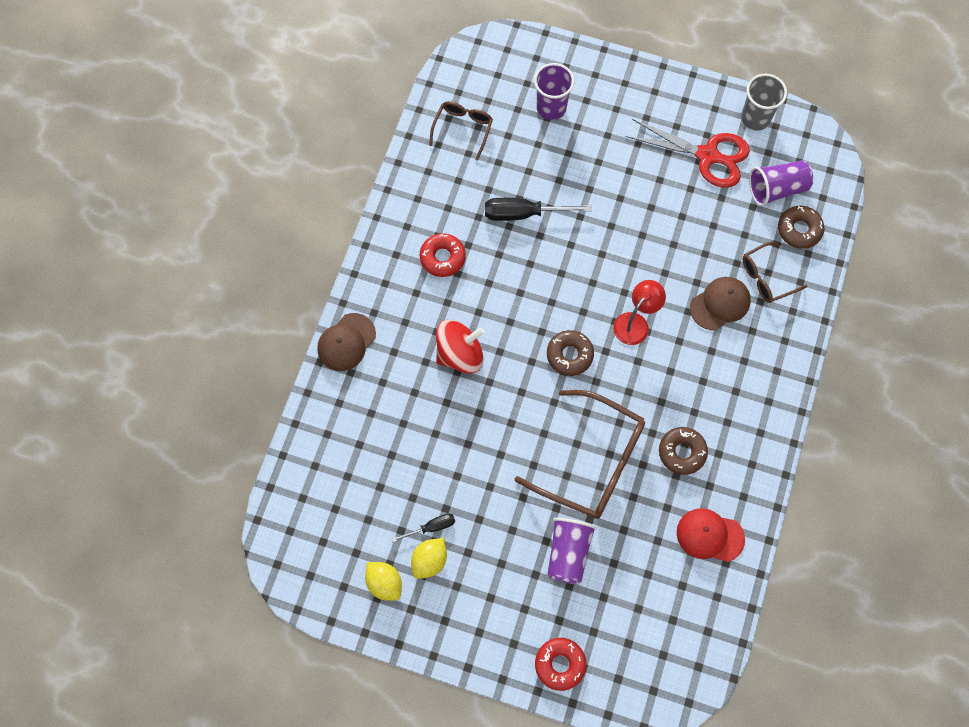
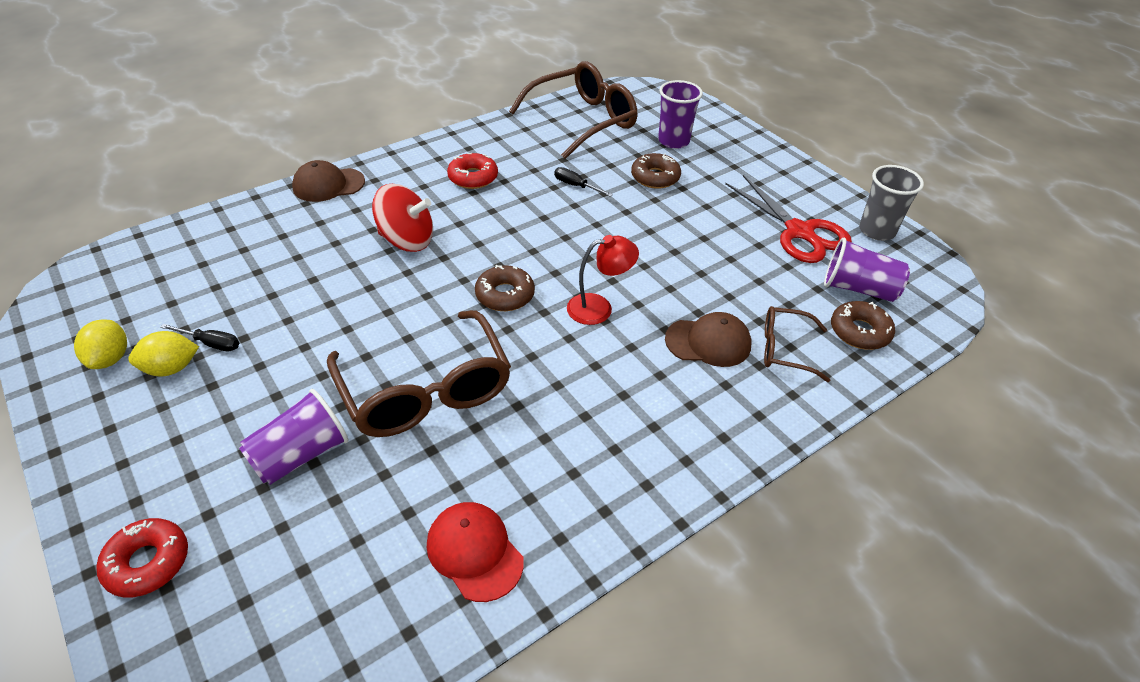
camera: 35 degrees right, 25 degrees down
(463, 129) = (583, 120): brown glasses -> brown glasses, size x1.90
(523, 214) = (576, 186): black screwdriver -> black screwdriver, size x0.56
(682, 452) = (531, 444): brown donut -> brown donut (655, 177)

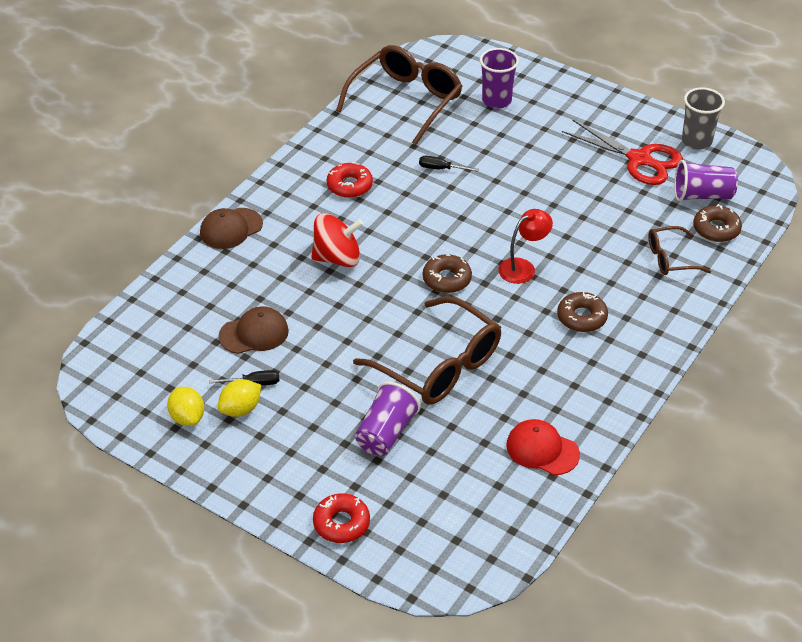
camera: 20 degrees left, 0 degrees up
(655, 177) = (501, 141): brown donut -> brown donut (582, 317)
(708, 342) = (615, 269): brown cap -> brown cap (254, 333)

